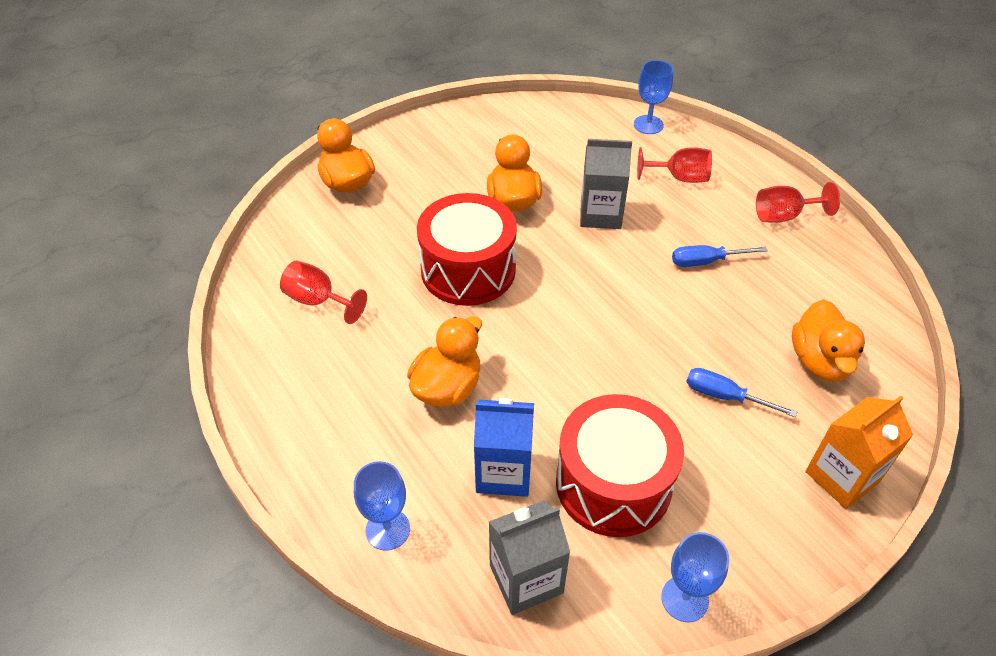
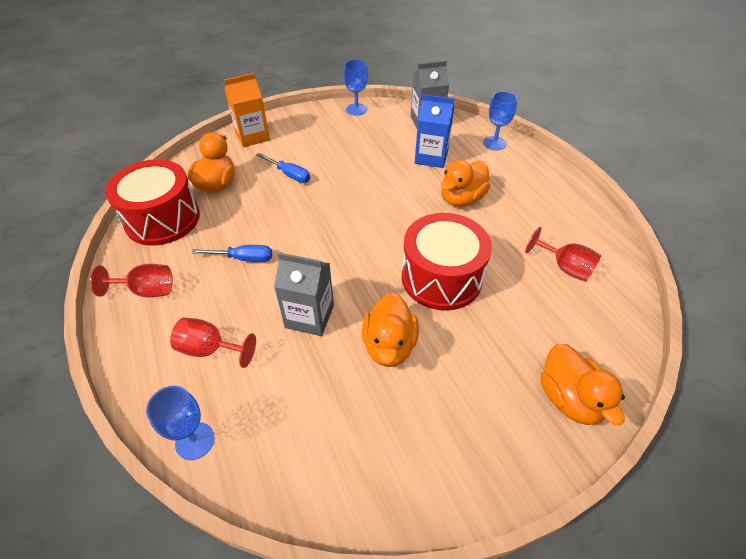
camera: 170 degrees left, 0 degrees up
(613, 483) = (373, 147): red drum -> red drum (162, 219)

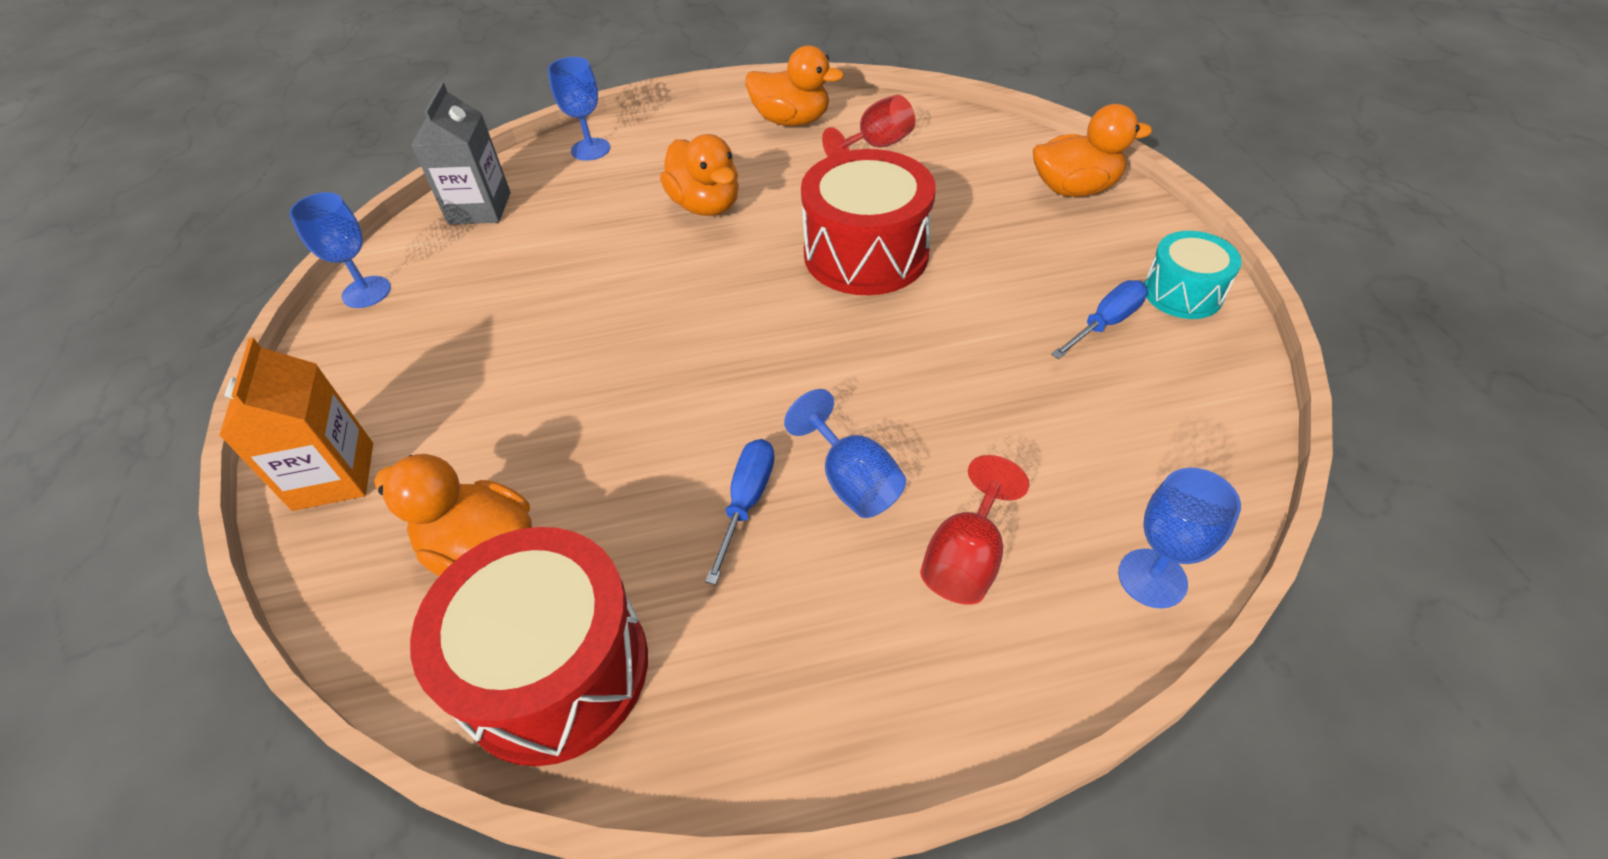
camera: 75 degrees left, 0 degrees up
(146, 290) = (790, 687): red goblet -> none
(258, 296) = (852, 481): none -> blue goblet
(289, 174) = (521, 415): blue screwdriver -> blue screwdriver (1105, 323)
(309, 316) = (913, 411): grey carton -> none
(389, 345) = (983, 325): orange duck -> orange duck (791, 121)
(431, 157) = (584, 219): blue carton -> none
(458, 477) = (1182, 293): none -> turquoise drum

